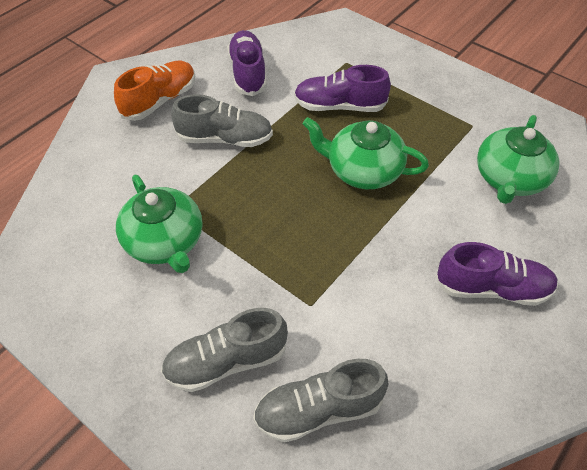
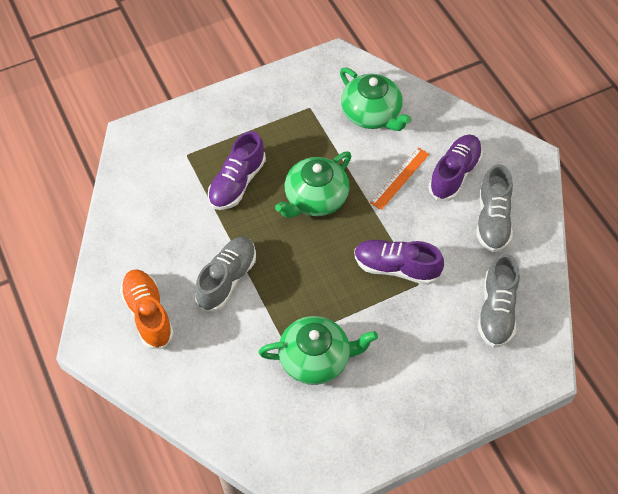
camera: 65 degrees left, 5 degrees up
(226, 361) = (439, 351): grey shoe -> grey shoe (492, 220)
(248, 73) = (154, 232): purple shoe -> purple shoe (396, 268)
(444, 235) = (399, 178): none -> orange ruler

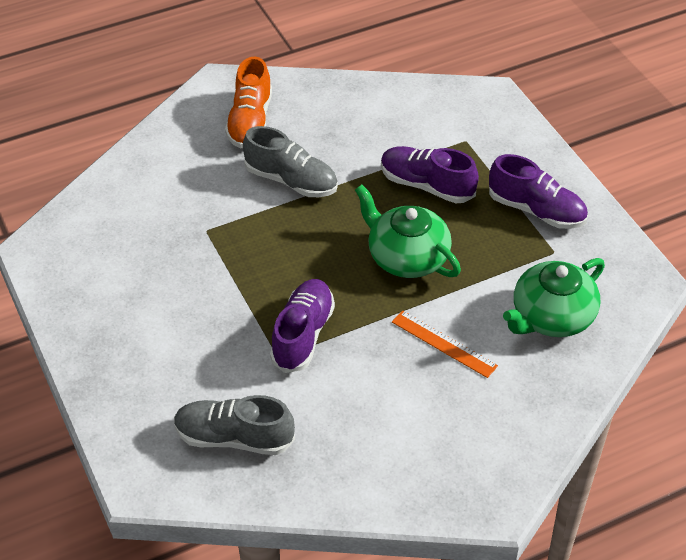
camera: 90 degrees right, 10 degrees down
(148, 314) = (250, 121): orange shoe -> orange shoe turned 120 degrees clockwise
(316, 359) = (183, 257): green teapot -> none
(454, 174) = (455, 405): purple shoe -> purple shoe (536, 210)
(492, 220) = (378, 445): grey shoe -> none

